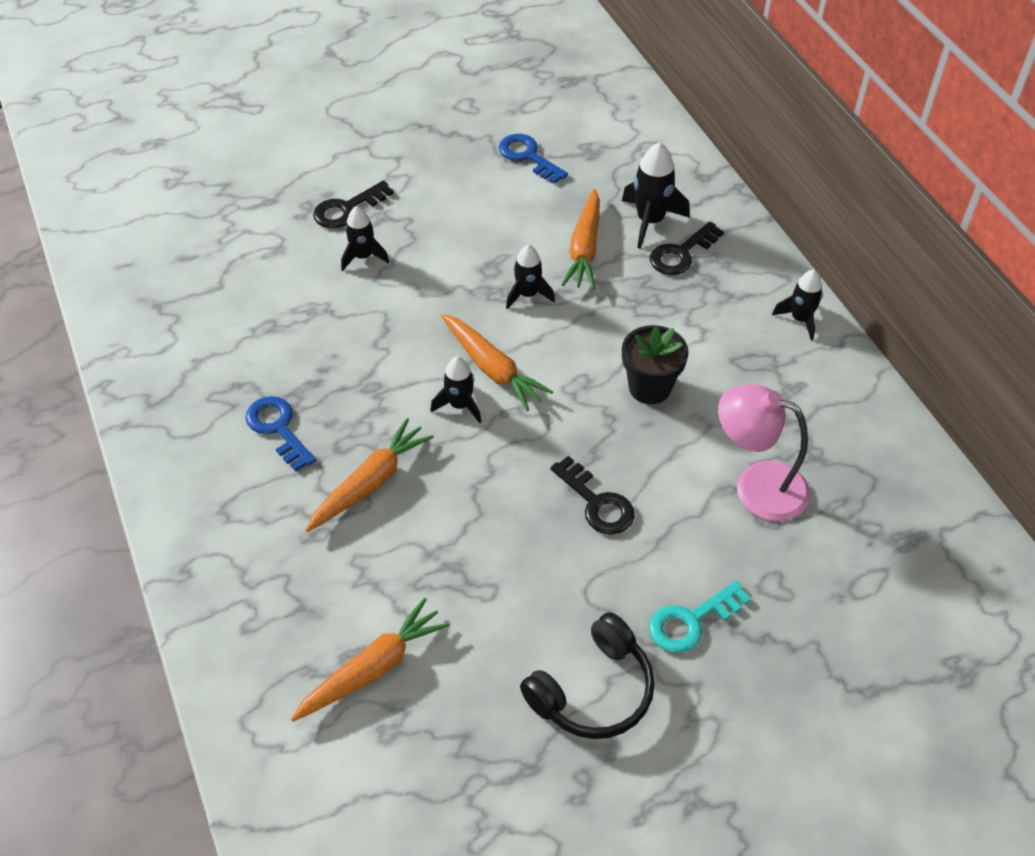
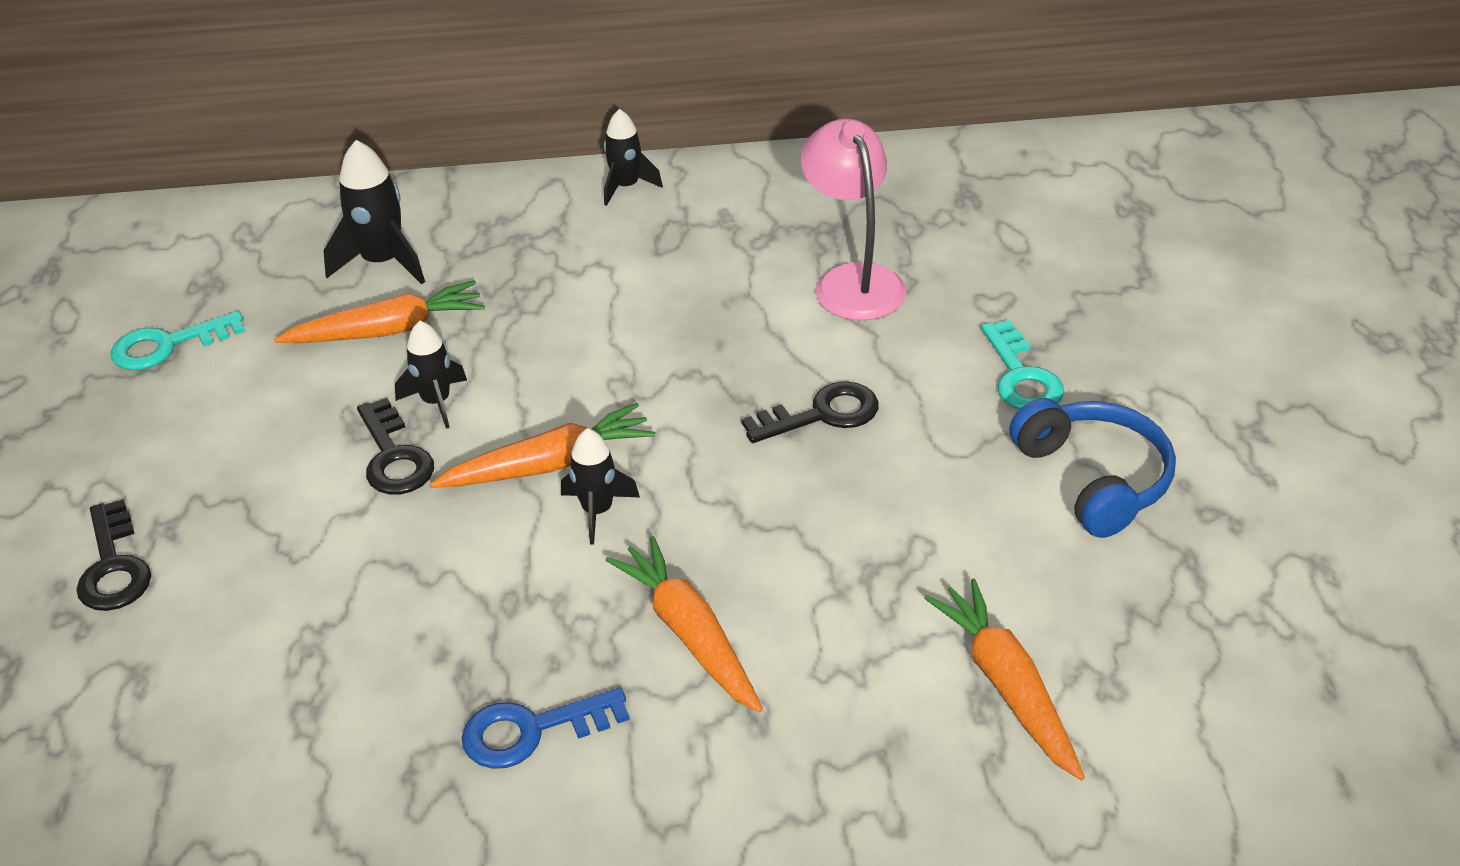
camera: 70 degrees left, 10 degrees down
(363, 257) = (235, 565): black rocket -> none
(528, 156) = (168, 345): blue key -> turquoise key
(584, 248) = (388, 330): orange carrot -> orange carrot turned 45 degrees counterclockwise
(593, 690) = (1093, 479): black headphones -> blue headphones
(649, 387) = (663, 328): black flower pot -> none
(681, 253) = (458, 250): black key -> black key (393, 457)
(756, 486) = (853, 280): pink lamp -> pink lamp turned 120 degrees clockwise

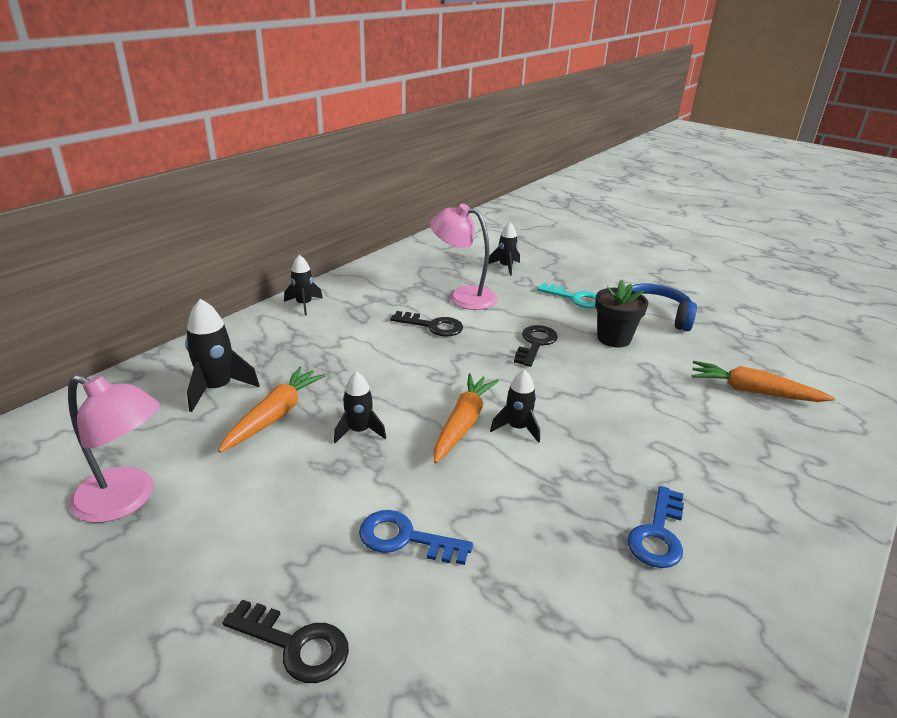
camera: 50 degrees left, 10 degrees down
(168, 345) = (126, 500): turquoise key -> pink lamp
(309, 545) = (405, 538): none -> blue key
(393, 457) = (379, 467): black key -> black key (432, 326)
(690, 634) = (638, 448): orange carrot -> none
(953, 475) = (614, 338): none -> black flower pot
(1010, 260) = (505, 267): none -> black rocket

